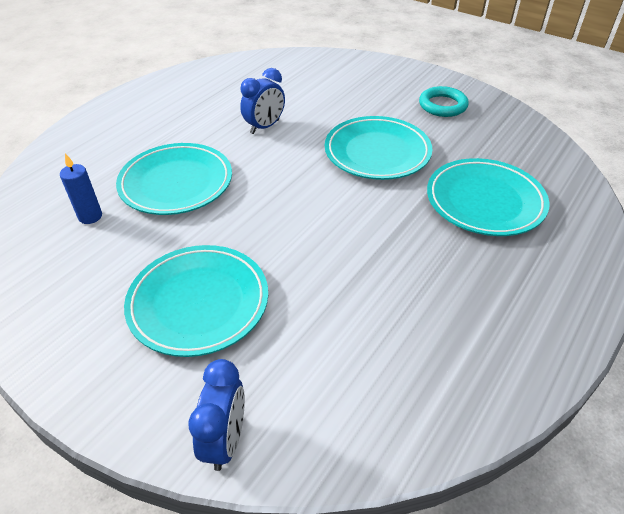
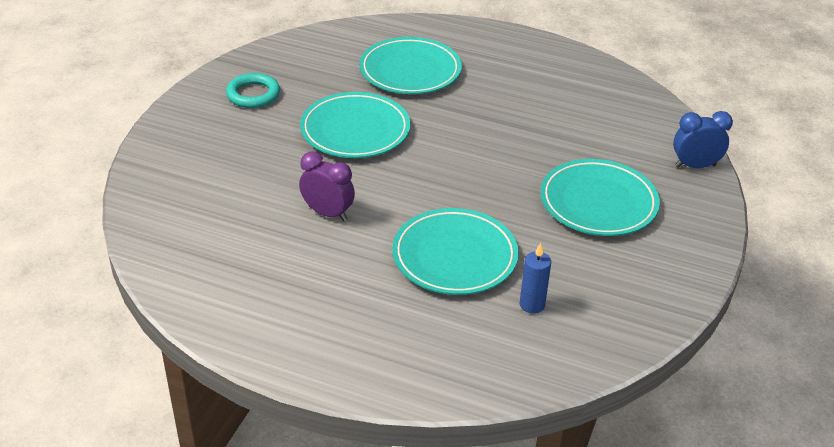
camera: 105 degrees left, 5 degrees down
(264, 127) = (327, 213): blue clock -> purple clock

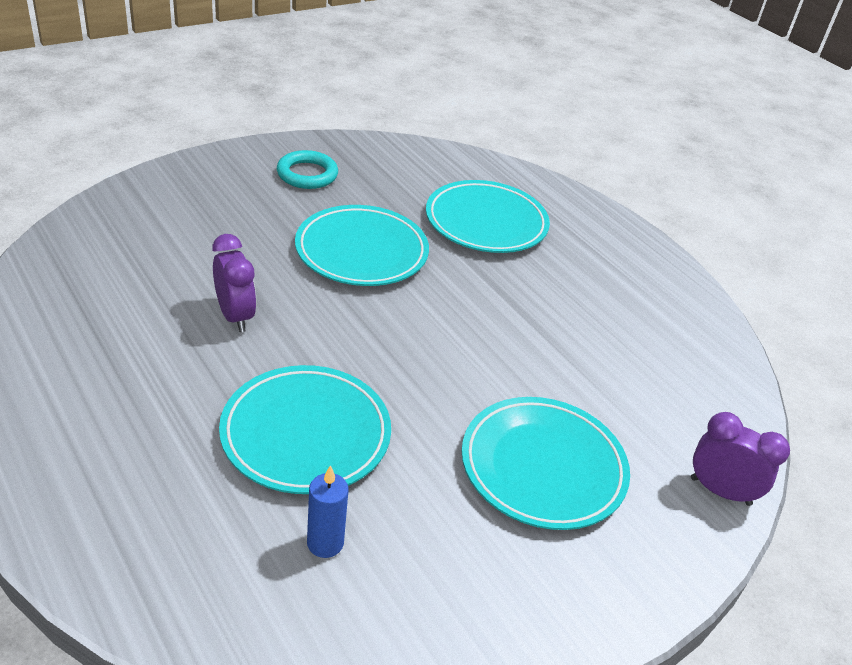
camera: 30 degrees right, 0 degrees up
(695, 166) = (720, 491): blue clock -> purple clock

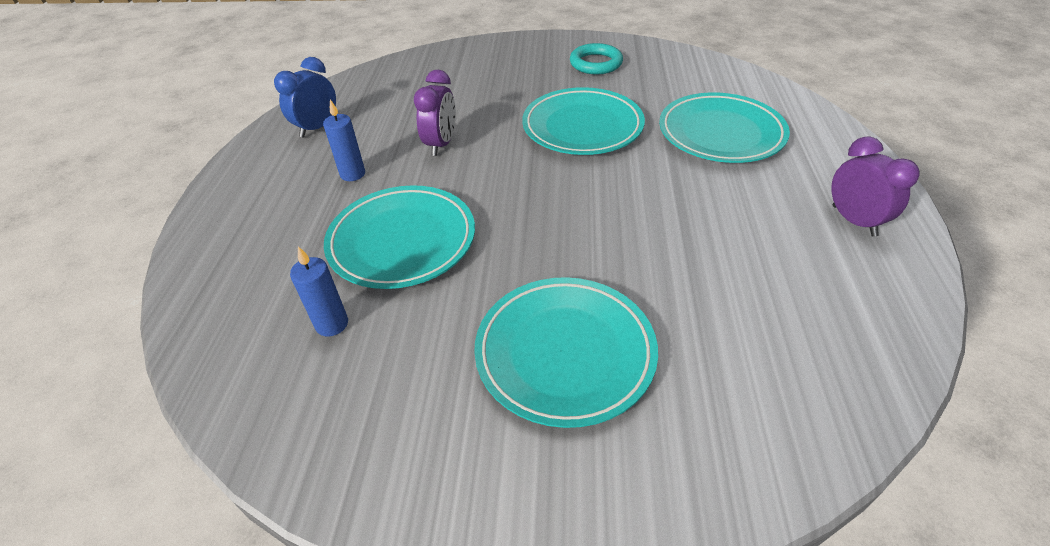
camera: 45 degrees right, 5 degrees up
(55, 345) = (317, 128): none -> blue clock
(169, 385) = (353, 174): none -> blue candle
(720, 491) = (742, 473): purple clock -> purple clock (853, 221)

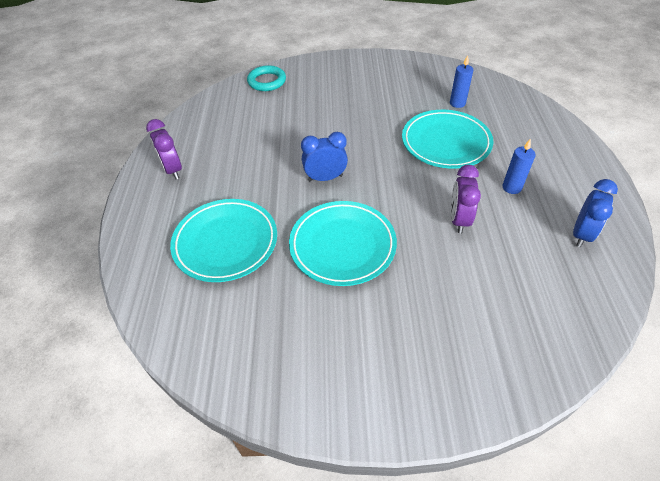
camera: 175 degrees right, 5 degrees up
(565, 353) = (344, 100): turquoise plate -> none
(596, 63) = (331, 356): turquoise ring -> turquoise ring (267, 81)
(603, 197) = (325, 178): none -> blue clock

